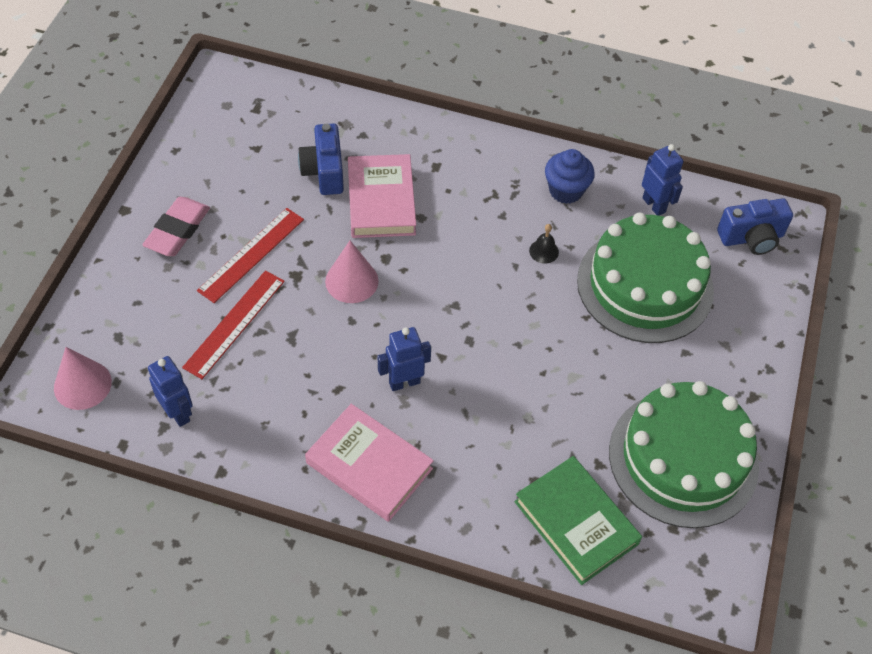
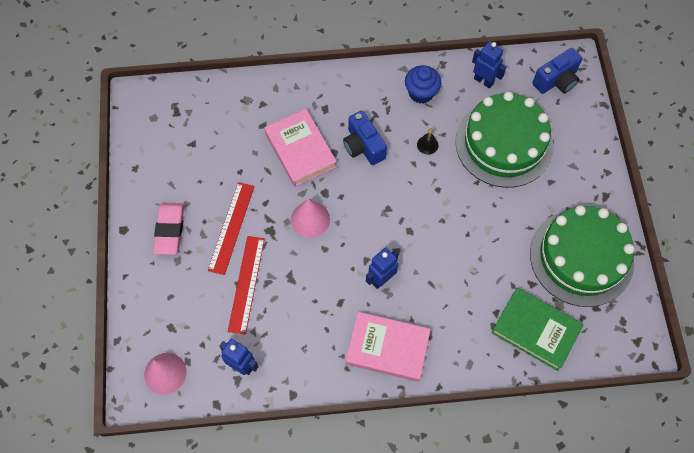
camera: 20 degrees left, 10 degrees up
(324, 171) = (250, 143): blue camera -> blue camera (363, 146)

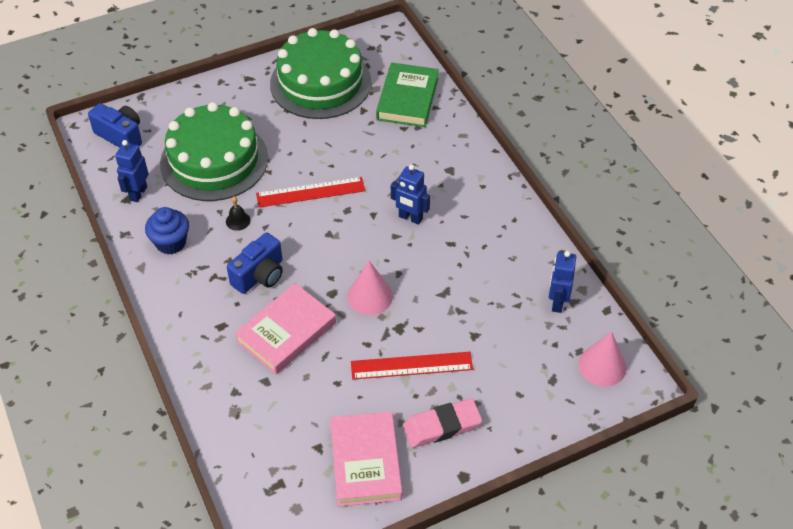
camera: 110 degrees left, 15 degrees down
(246, 284) = (470, 328): red ruler -> red ruler (310, 192)
(387, 348) = (478, 195): pink book -> pink book (365, 462)

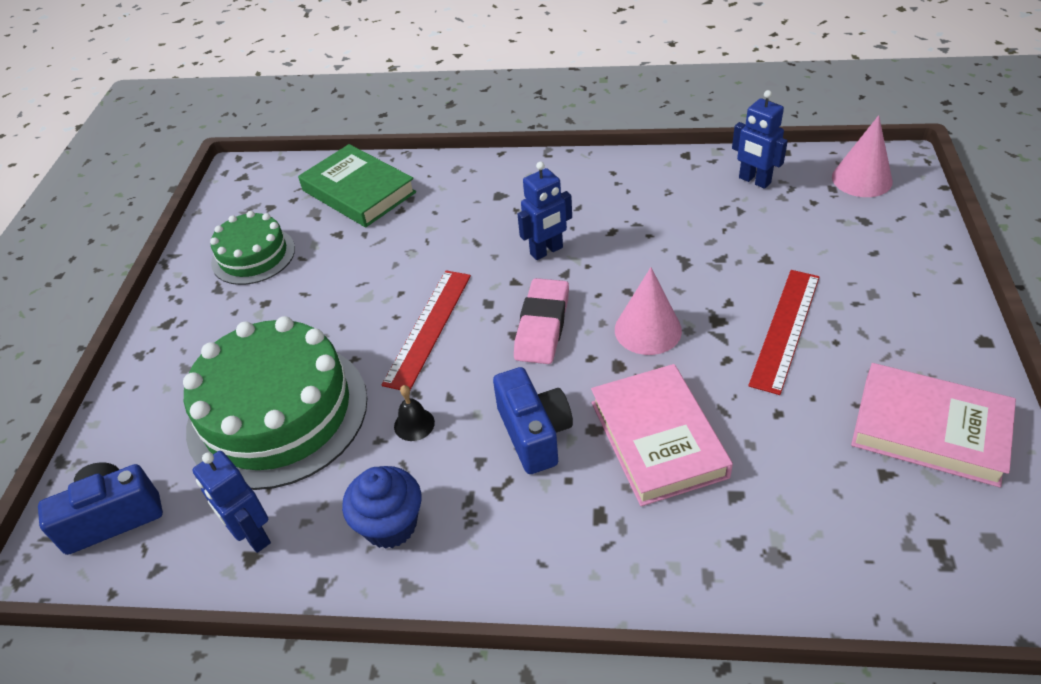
camera: 55 degrees left, 5 degrees down
(320, 83) = (253, 255): green cake -> green cake, size x0.55
(442, 426) = (896, 334): pink eraser -> pink eraser (542, 326)

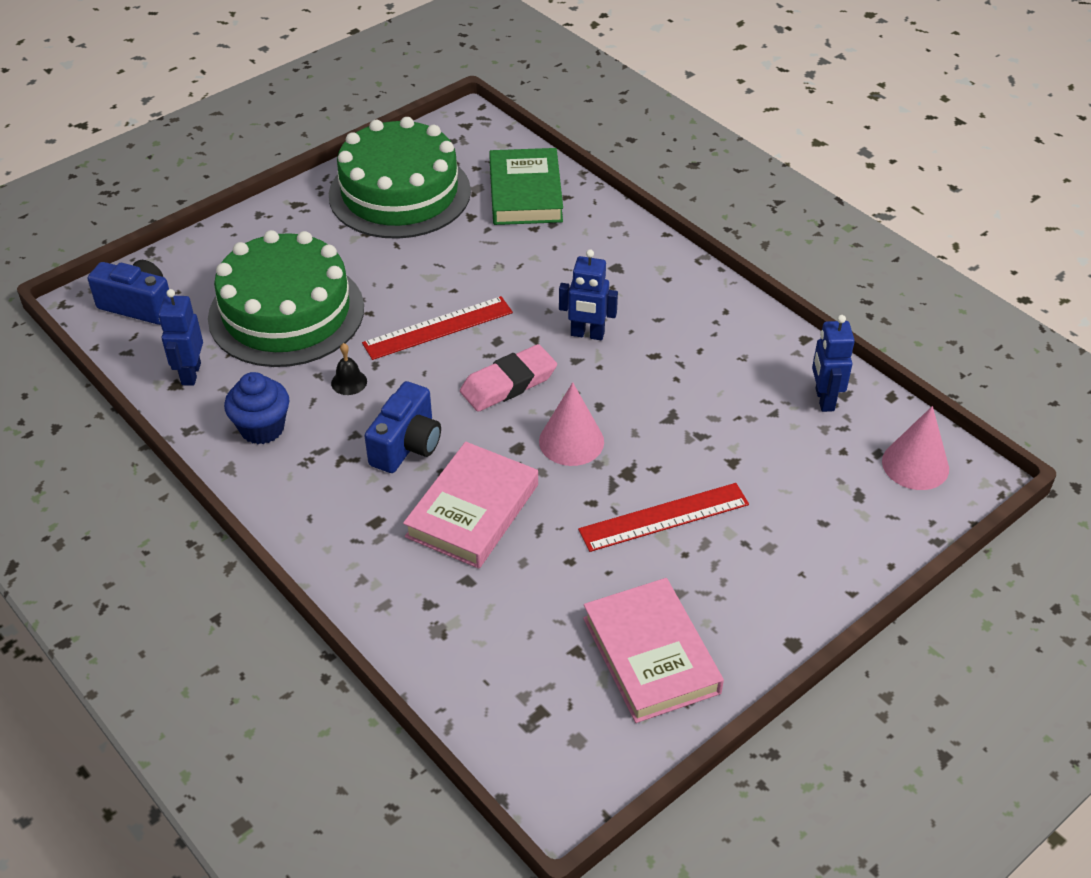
camera: 40 degrees right, 0 degrees up
(253, 255) = (399, 193): green cake -> green cake, size x1.81

